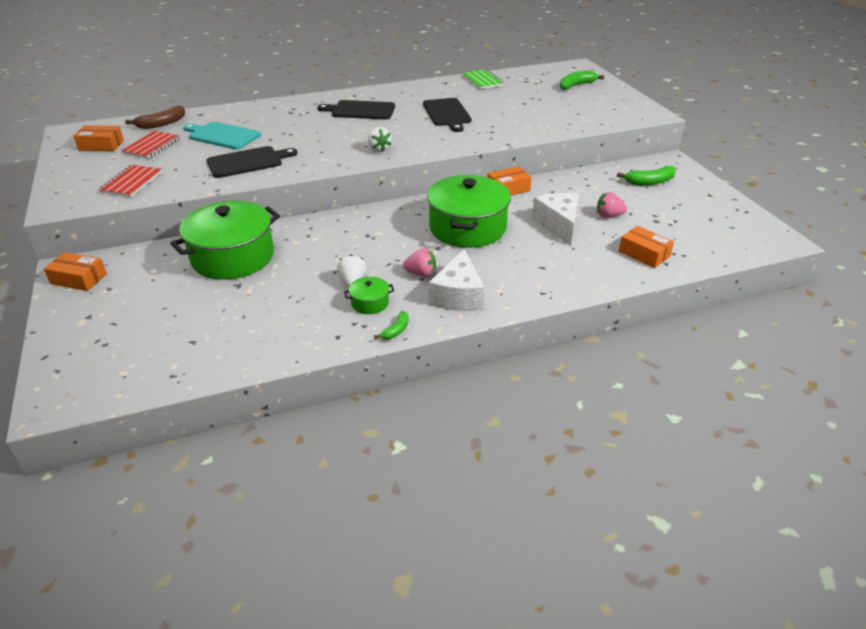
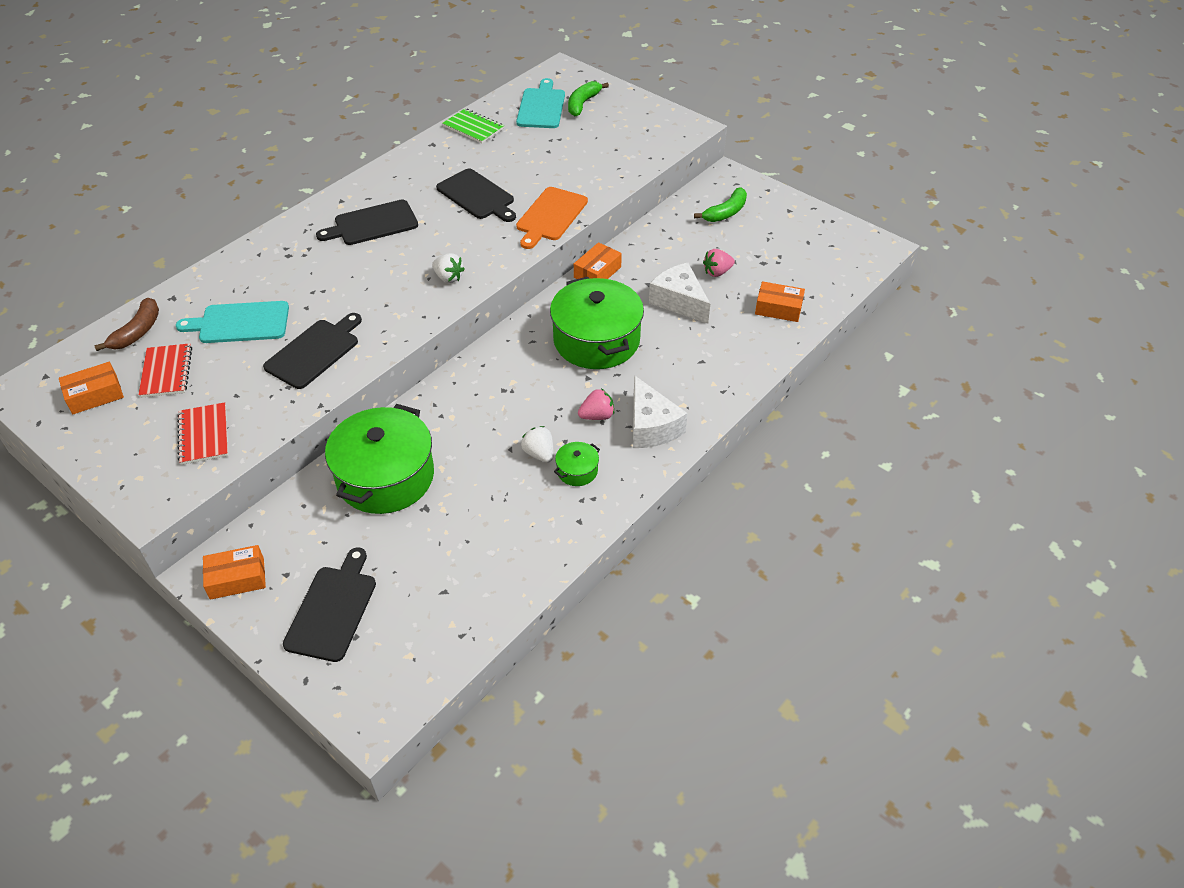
camera: 30 degrees left, 10 degrees up
(111, 321) = (333, 609): none -> black cutting board
(396, 330) = (627, 490): green banana -> none
(489, 136) = (550, 216): none -> orange cutting board
(543, 81) = (541, 107): none -> turquoise cutting board

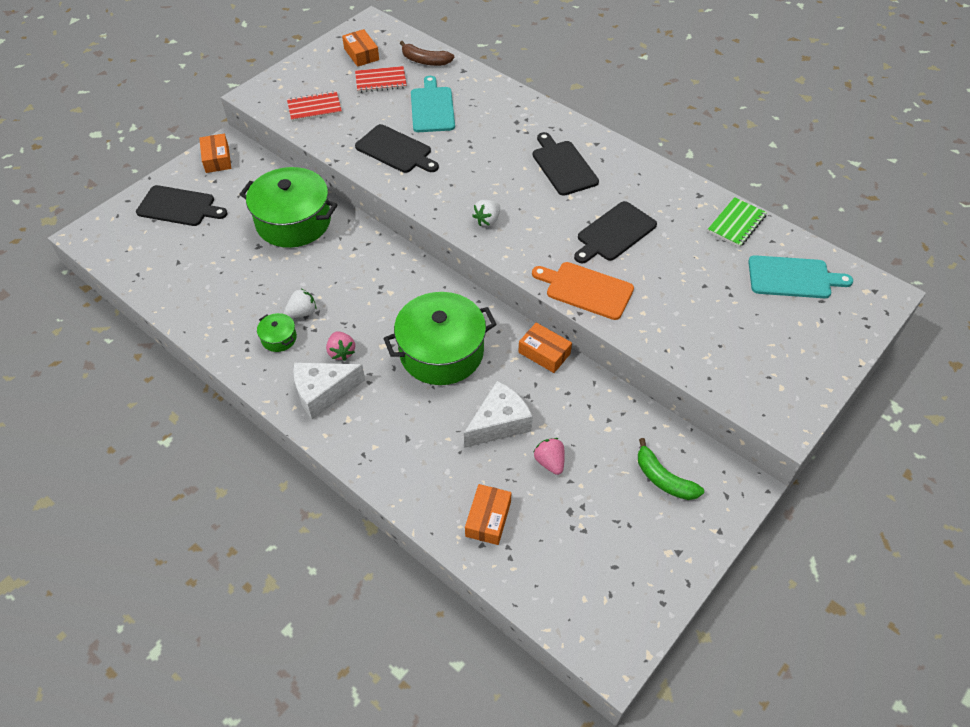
camera: 90 degrees right, 5 degrees up
(583, 104) = (810, 315): green banana -> none

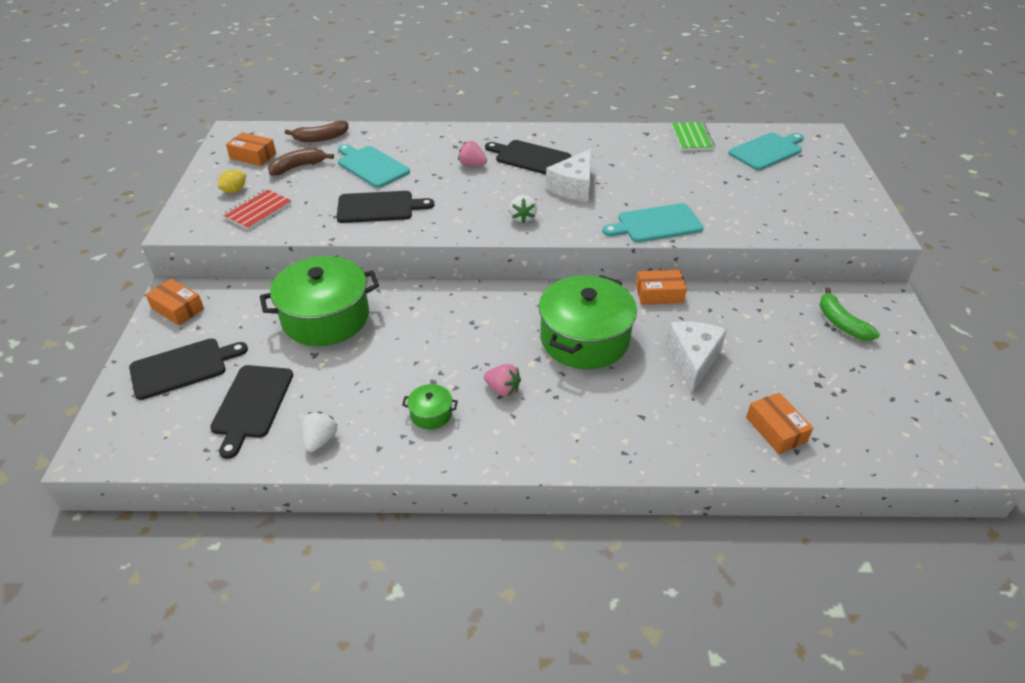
camera: 40 degrees left, 10 degrees down
(302, 312) = (427, 381): white strawberry -> white strawberry (320, 440)
(318, 80) = (234, 190): none -> yellow lemon
(323, 392) = (528, 430): white cheese -> white cheese (573, 187)
(381, 81) = (298, 167): red notebook -> brown banana
(550, 462) = (761, 361): pink strawberry -> pink strawberry (472, 165)
(586, 290) = (656, 224): orange cutting board -> turquoise cutting board
(614, 233) = (625, 181): black cutting board -> black cutting board (251, 404)
(663, 479) = (841, 323): green banana -> green banana turned 60 degrees clockwise

